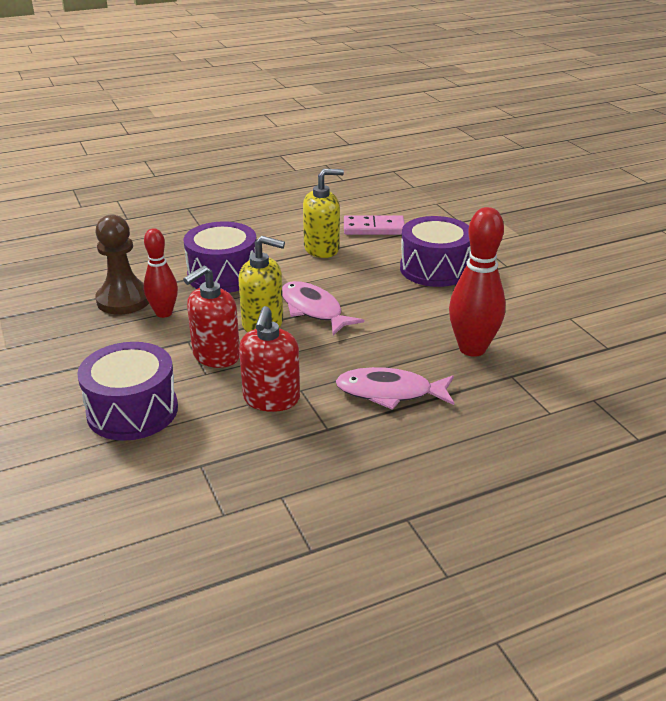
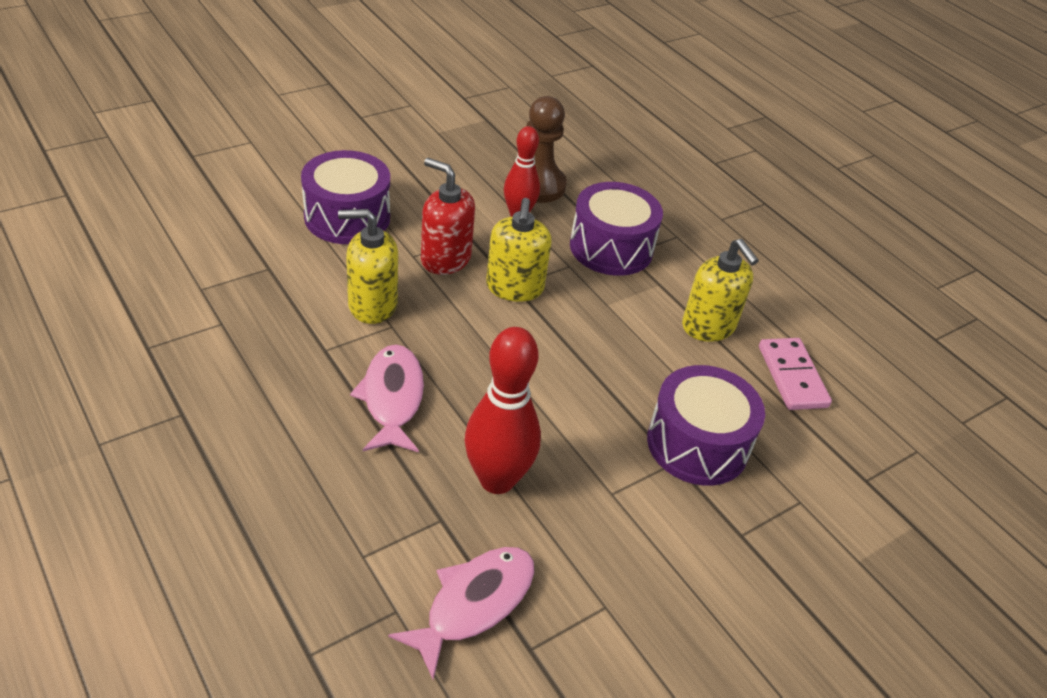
camera: 75 degrees right, 10 degrees up
(271, 399) = (372, 305): red soap dispenser -> yellow soap dispenser
(313, 310) = (554, 326): pink fish -> pink fish (474, 604)

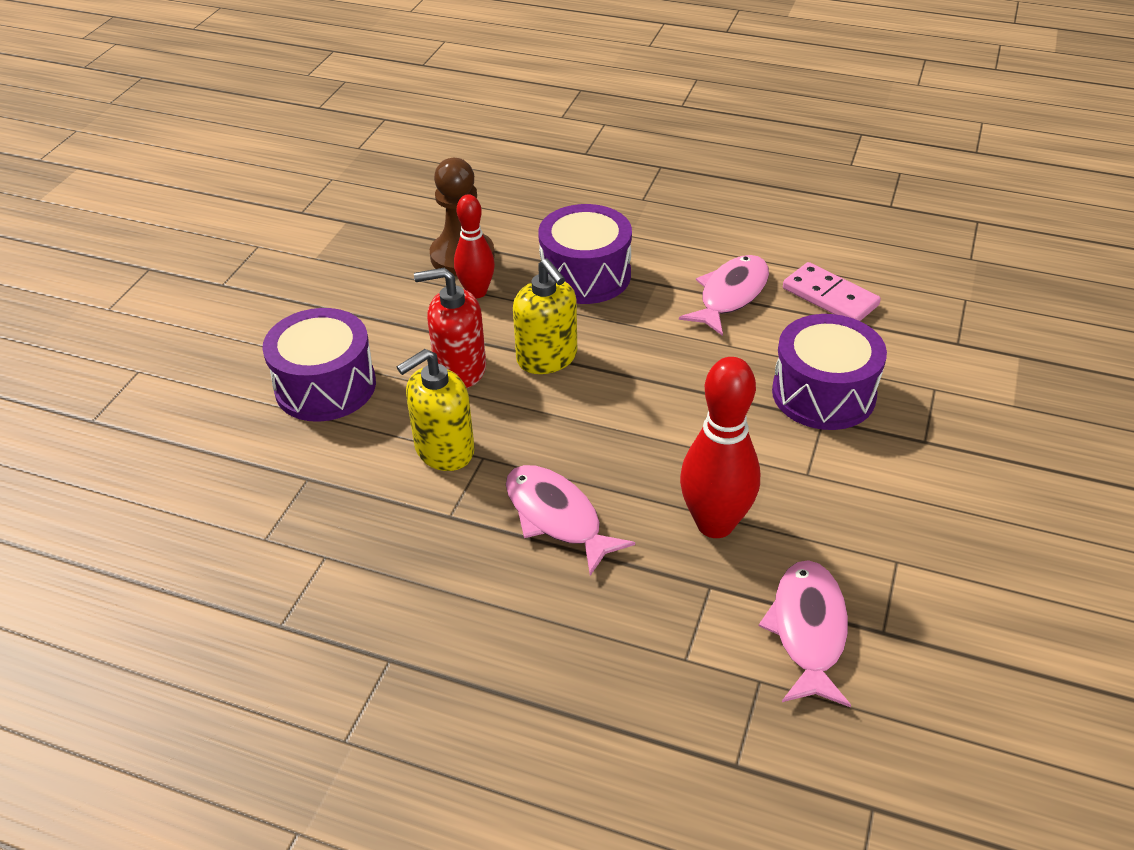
camera: 30 degrees left, 0 degrees up
(708, 326) = (730, 295): yellow soap dispenser -> pink fish

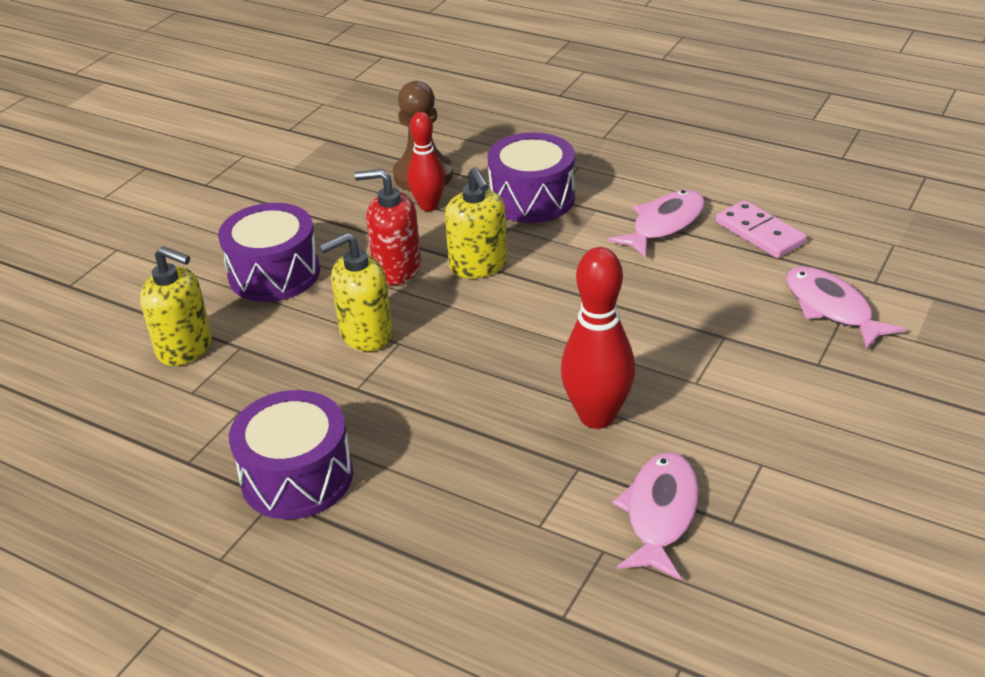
camera: 10 degrees right, 5 degrees down
(245, 485) = (185, 348): none -> yellow soap dispenser
(557, 517) = (452, 398): pink fish -> pink fish (831, 308)
(823, 393) = (730, 315): purple drum -> purple drum (297, 477)

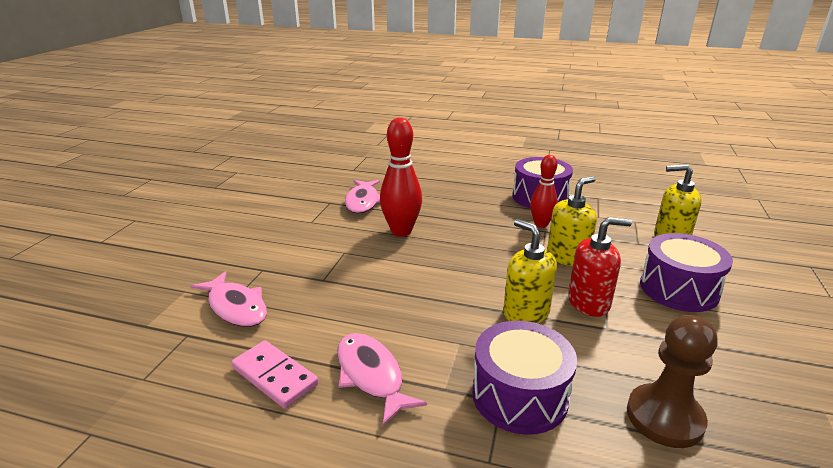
camera: 165 degrees right, 10 degrees down
(428, 206) = (619, 372): red bowling pin -> red bowling pin (541, 224)
(664, 224) = (371, 375): pink fish -> pink fish turned 120 degrees clockwise

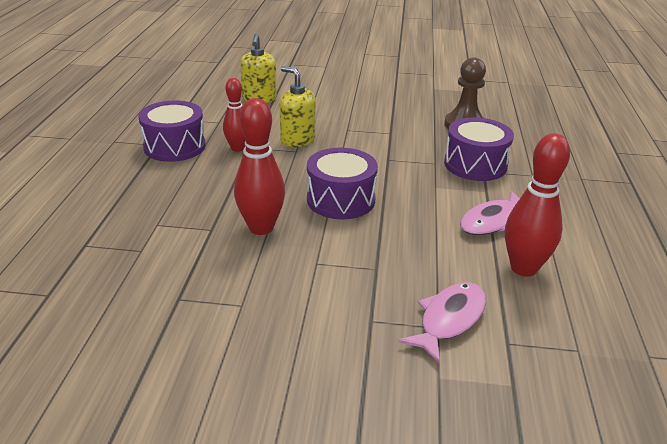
camera: 100 degrees left, 5 degrees up
(275, 376) = (523, 268): pink domino -> red bowling pin
(363, 201) = (178, 267): pink fish -> none
(525, 313) = (386, 160): yellow soap dispenser -> none
(589, 302) = (363, 136): red soap dispenser -> none
(678, 289) = (333, 105): purple drum -> purple drum (341, 200)

